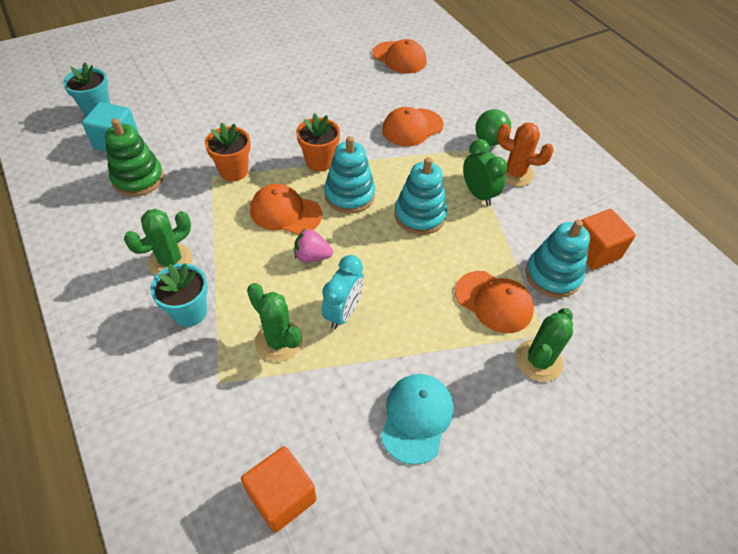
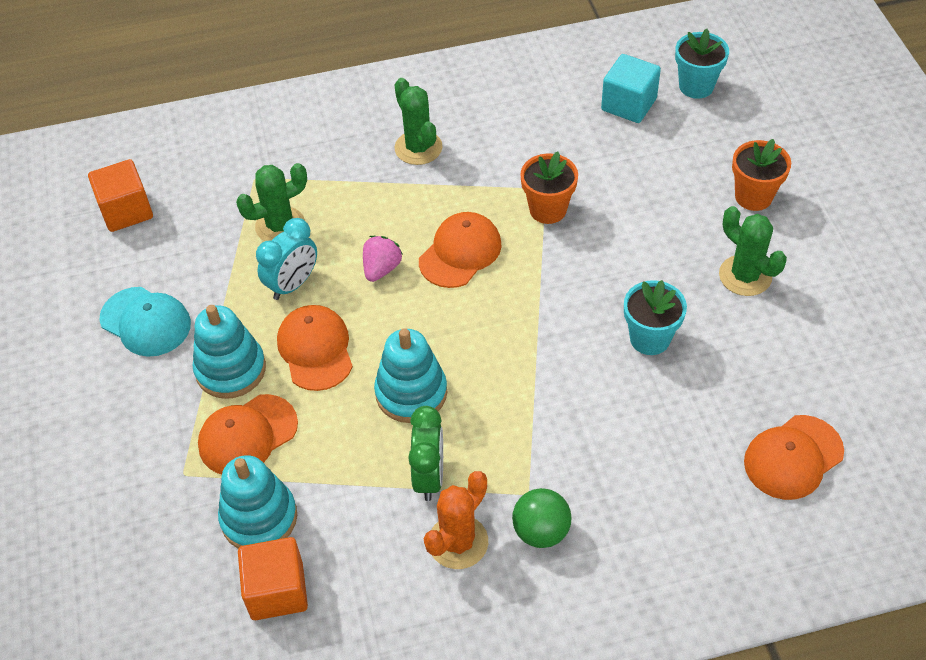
camera: 110 degrees right, 0 degrees up
(138, 179) = (556, 123): green stacking toy -> none
(189, 312) = (344, 160): turquoise flower pot -> turquoise flower pot (650, 338)
(319, 162) = (544, 300): orange flower pot -> orange flower pot (753, 197)
(343, 312) = (293, 284): turquoise clock -> turquoise clock turned 90 degrees counterclockwise
(349, 195) = (471, 322): turquoise stacking toy -> turquoise stacking toy (230, 369)
(412, 127) = (596, 429): orange cap -> orange cap (315, 349)
(478, 194) = (429, 476): green clock -> green clock turned 75 degrees counterclockwise
(538, 360) = (153, 454): green cactus -> green cactus (745, 276)

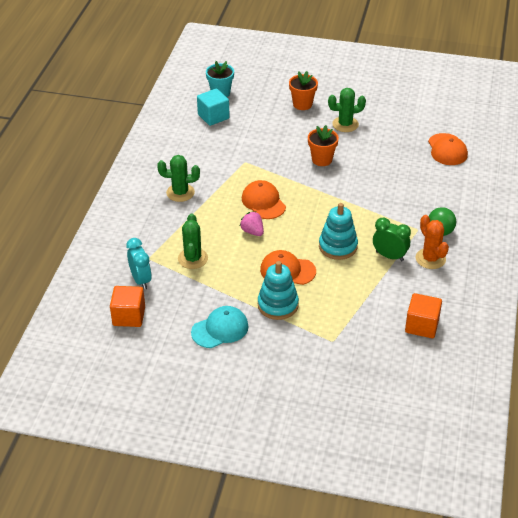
camera: 65 degrees left, 10 degrees down
(247, 435) = (324, 310): orange cap -> none
(259, 518) = (377, 320): turquoise stacking toy -> none
(293, 284) = (238, 266): turquoise clock -> turquoise clock (141, 280)
(548, 209) = (259, 165): orange flower pot -> orange flower pot (322, 160)
(650, 338) = (359, 164): turquoise flower pot -> none

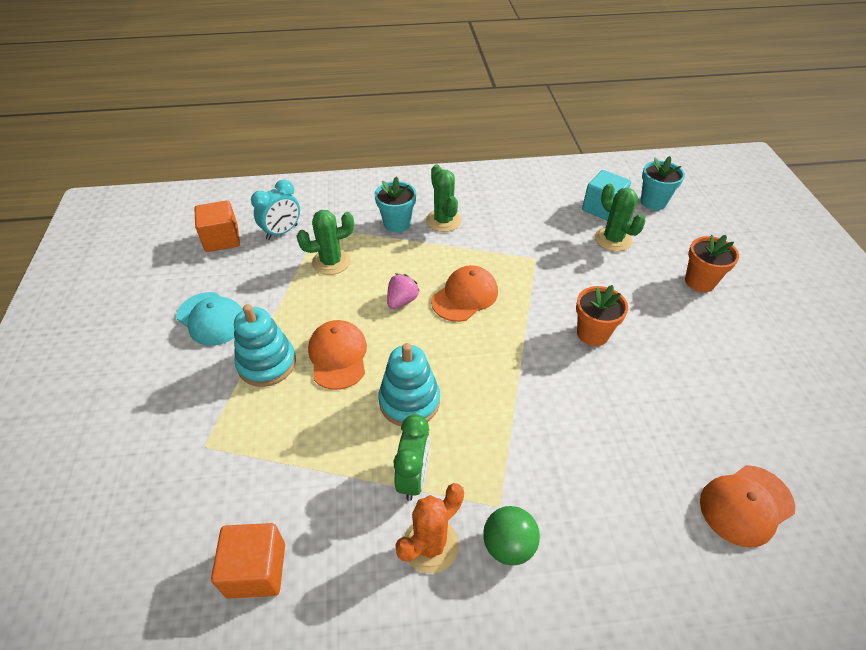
camera: 70 degrees right, 5 degrees up
(169, 216) = (397, 224): none -> turquoise flower pot
(345, 124) = (695, 340): green cactus -> green cactus (613, 239)

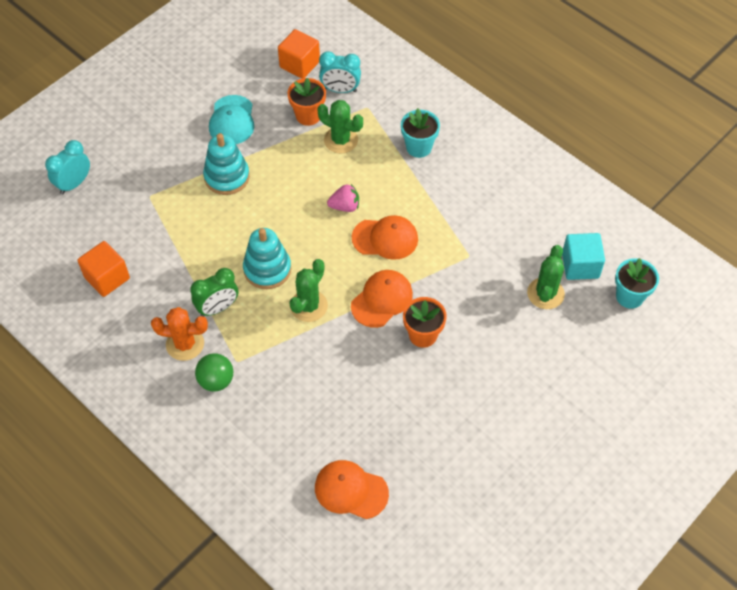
camera: 50 degrees right, 10 degrees up
(91, 513) = (74, 184): none -> turquoise clock
(338, 356) = (266, 207): orange cap -> orange cap (382, 299)
(443, 221) = (452, 172): green cactus -> green cactus (309, 306)
(699, 281) = (551, 376): orange flower pot -> orange flower pot (308, 115)

